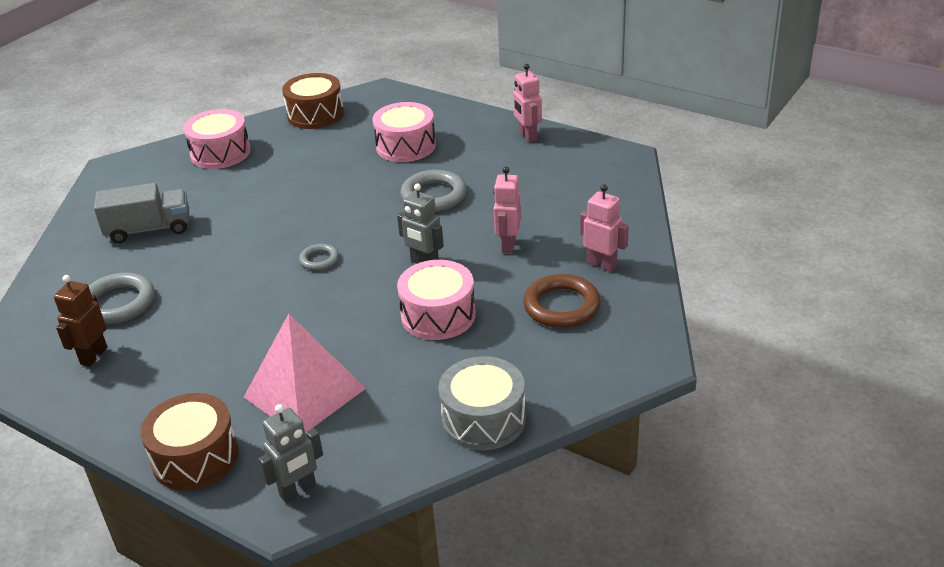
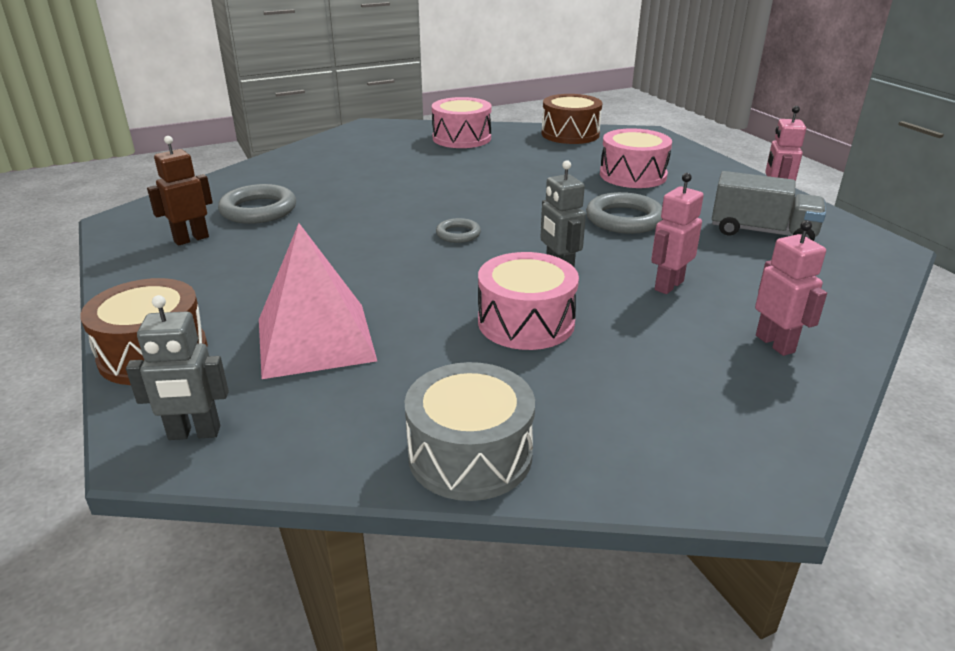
camera: 30 degrees right, 5 degrees down
(149, 229) = (345, 169): grey truck -> grey truck (762, 232)
(561, 306) = (684, 368): brown ring -> none

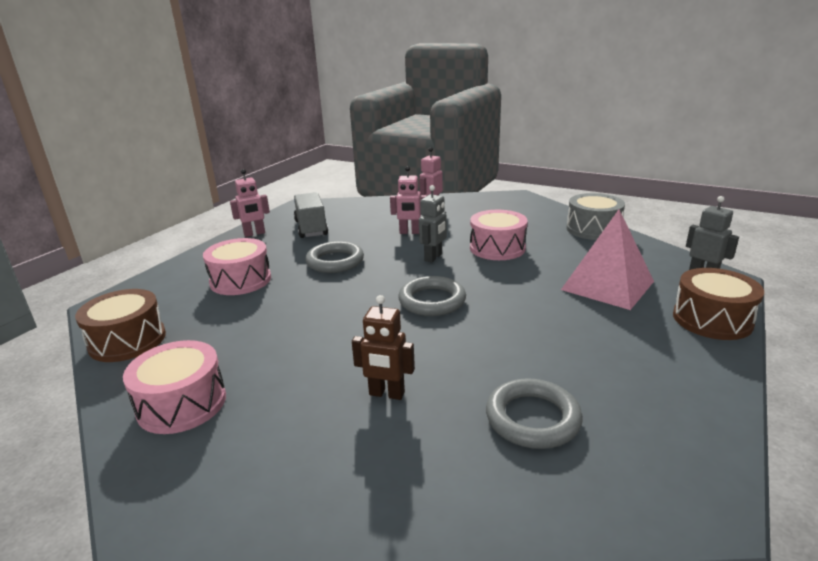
camera: 125 degrees left, 5 degrees down
(191, 239) = (632, 414): brown robot -> brown robot (386, 394)
(458, 234) = (432, 301): grey ring -> grey ring, size x1.79

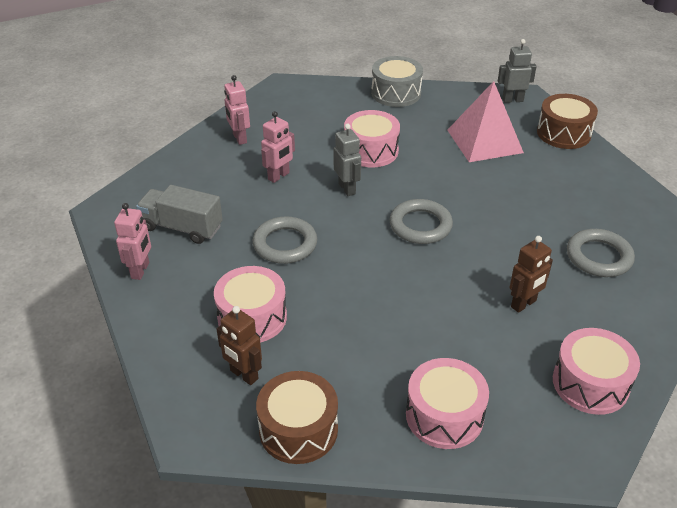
camera: 55 degrees left, 15 degrees up
(176, 300) = (243, 375): none -> brown robot
(297, 489) = (590, 383): none -> pink drum

